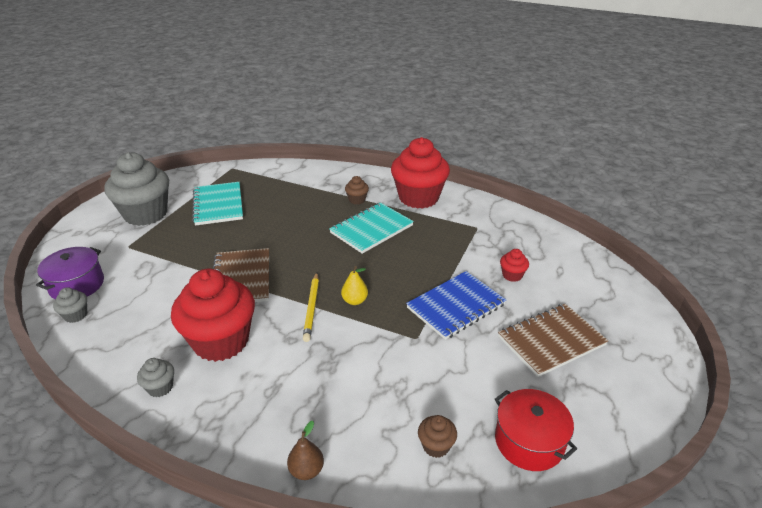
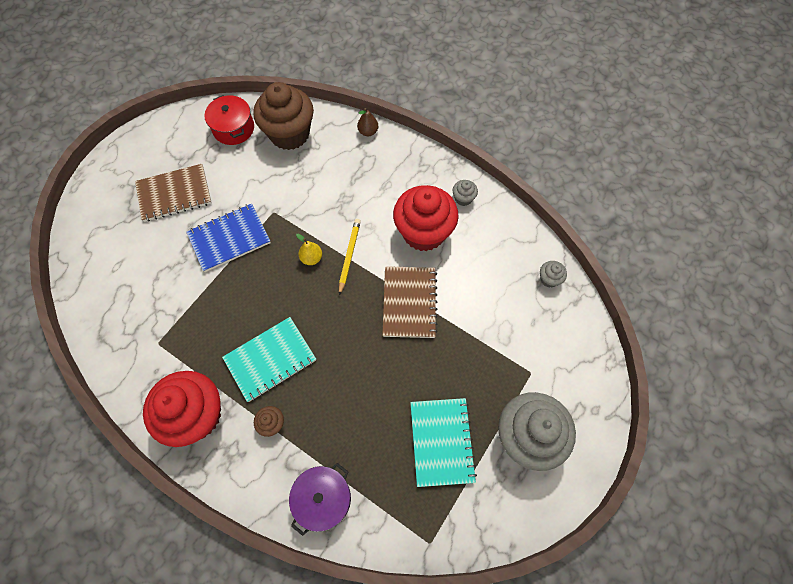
camera: 170 degrees left, 30 degrees up
(77, 285) = (562, 319): purple pot -> purple pot (323, 499)
(436, 446) = (289, 134): brown cupcake -> brown cupcake, size x2.42
(512, 275) = (163, 267): red cupcake -> none

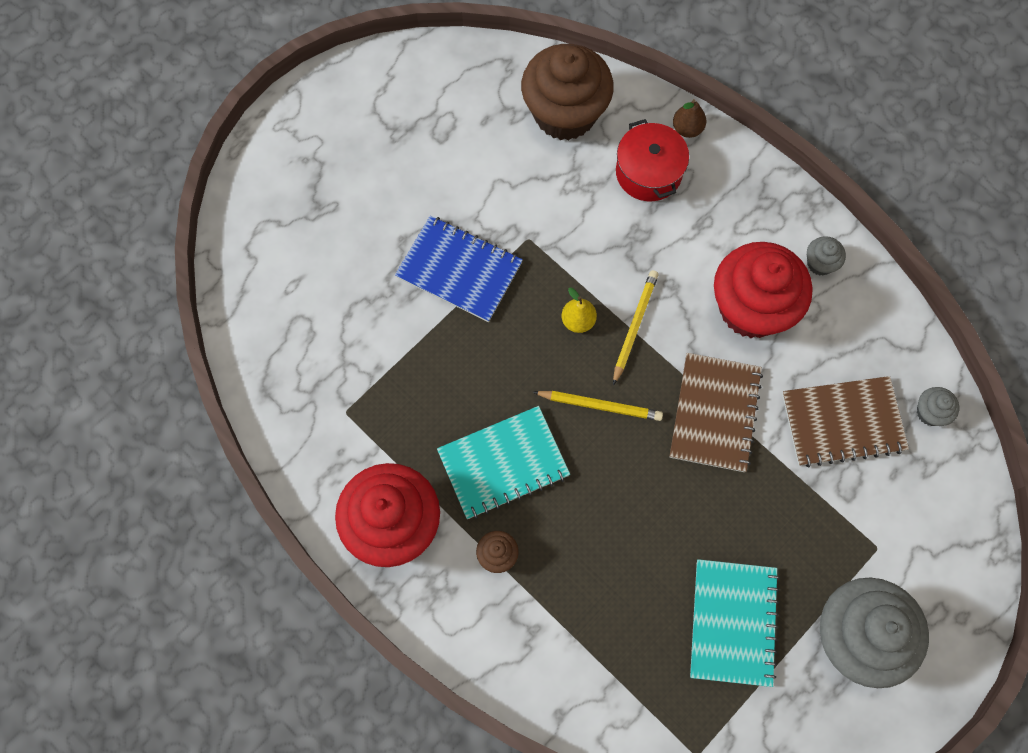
camera: 10 degrees right, 5 degrees up
(174, 194) = (382, 185): brown notebook -> brown notebook (842, 422)
(229, 239) = (459, 270): blue notebook -> blue notebook turned 45 degrees clockwise
(233, 128) = (479, 91): red pot -> red pot (648, 172)
(323, 499) = (558, 670): purple pot -> none
(332, 310) = (600, 406): none -> yellow pencil

